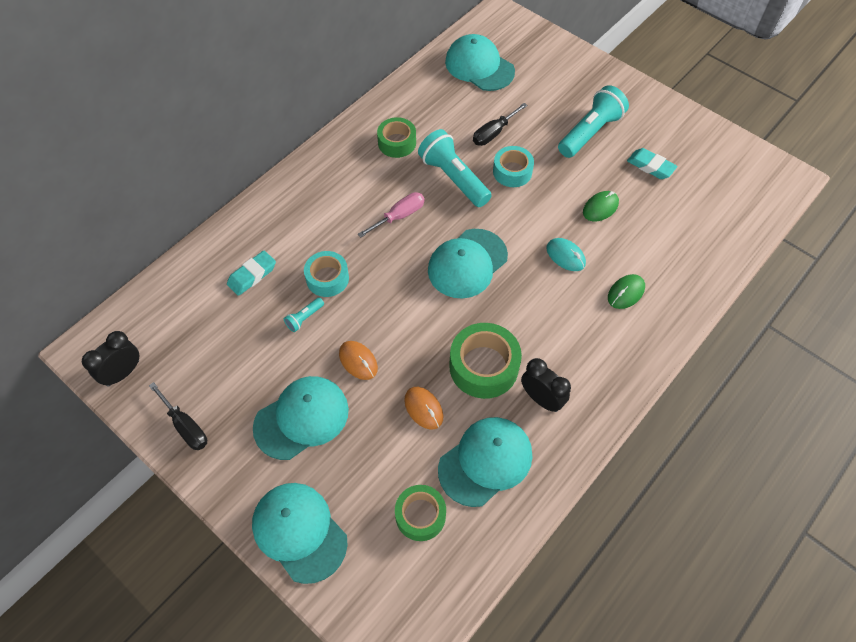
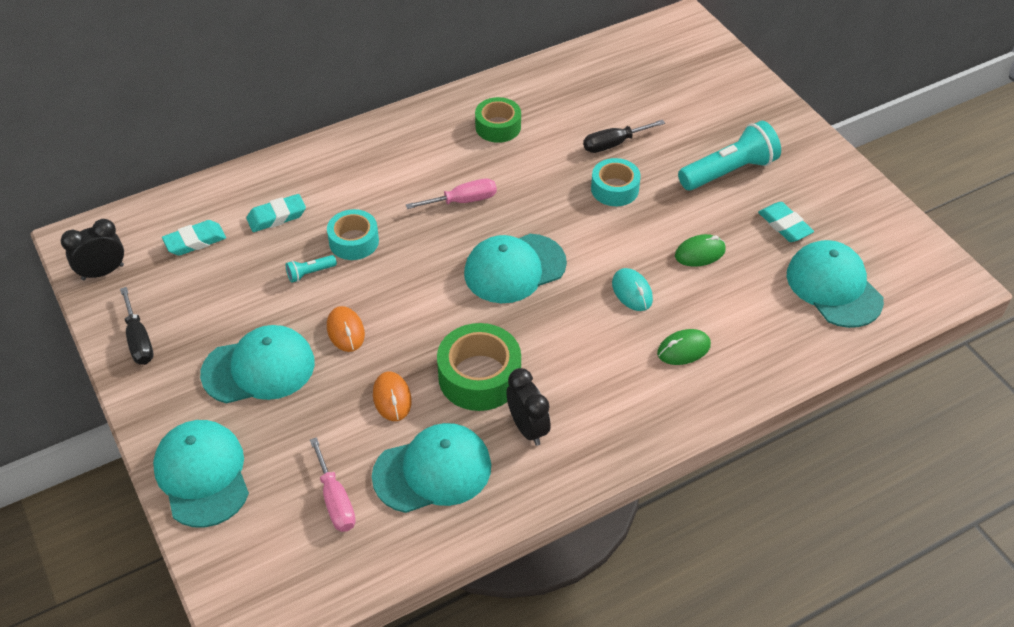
camera: 20 degrees right, 10 degrees down
(192, 319) = (195, 241): none -> turquoise eraser
(420, 515) = (335, 500): green tape -> pink screwdriver
(453, 178) = (543, 178): turquoise flashlight -> none
(479, 66) = (632, 71): turquoise cap -> turquoise cap (834, 287)

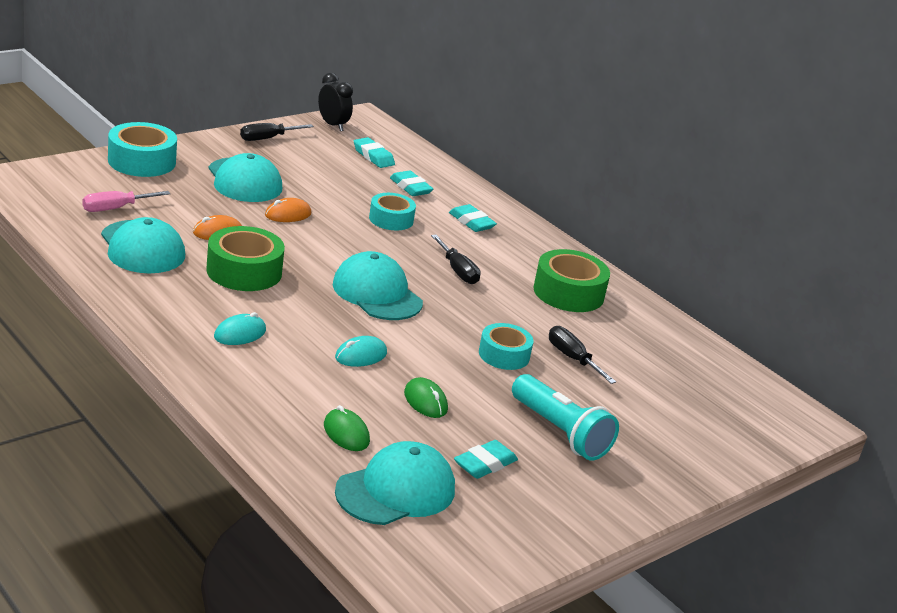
camera: 75 degrees right, 20 degrees down
(202, 475) = (142, 161): turquoise cap -> turquoise tape
(310, 273) = (349, 201): turquoise flashlight -> none
(358, 176) = (471, 222): none -> turquoise eraser
(463, 201) = (457, 271): pink screwdriver -> black screwdriver
(498, 127) = (568, 293): green tape -> green tape, size x1.52
(528, 428) = (187, 291): black clock -> none
(606, 384) = (240, 334): none -> turquoise mouse
(683, 349) = (289, 380): green mouse -> green mouse (346, 433)

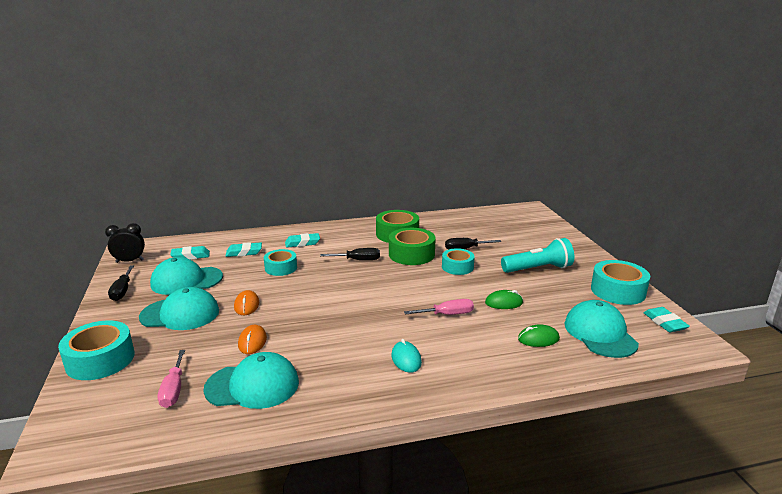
camera: 60 degrees left, 5 degrees down
(244, 271) = (318, 340): green tape -> green tape (411, 254)
(361, 355) = (447, 314): turquoise mouse -> pink screwdriver
(377, 293) = (373, 293): turquoise cap -> turquoise cap (186, 280)
(485, 464) = (570, 298): turquoise eraser -> turquoise eraser (664, 323)
(546, 516) = (618, 291): none -> turquoise tape

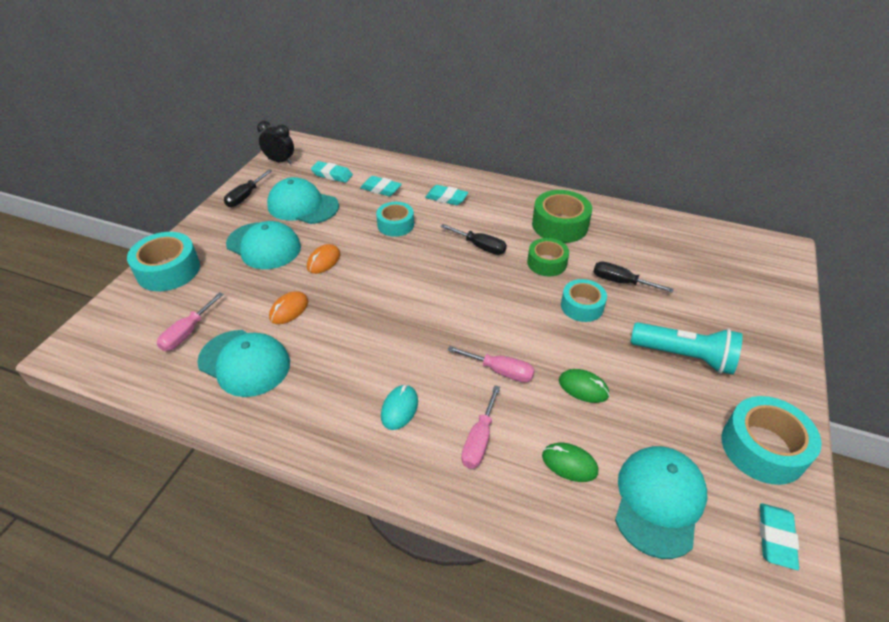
camera: 35 degrees right, 20 degrees up
(411, 254) = (547, 263): green tape -> green tape, size x0.66
(475, 351) = (479, 440): none -> pink screwdriver

